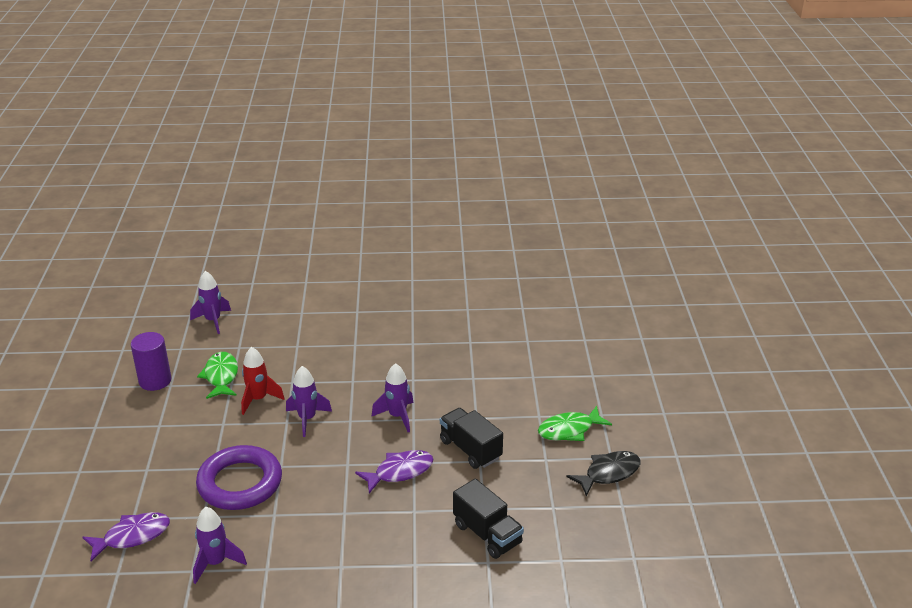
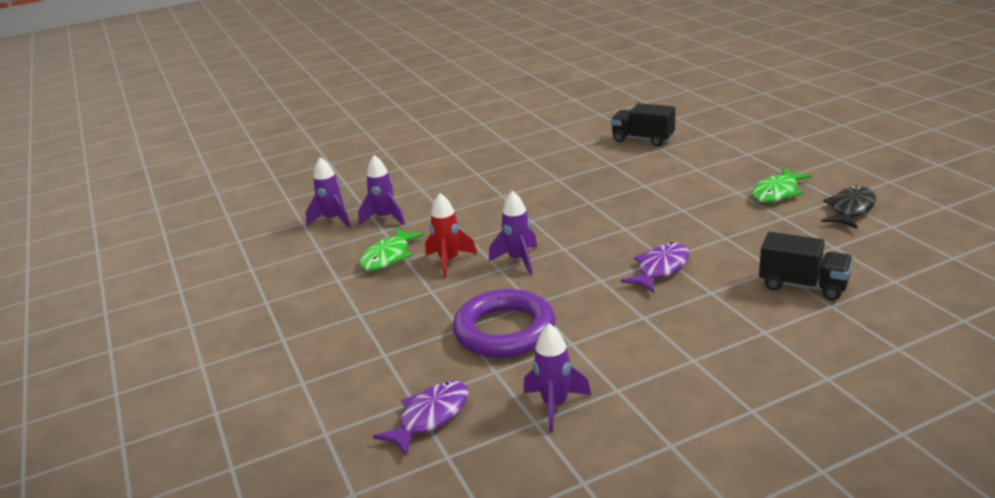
camera: 20 degrees left, 5 degrees down
(155, 381) = (316, 281): purple cylinder -> none
(221, 376) = (388, 257): green fish -> green fish turned 120 degrees counterclockwise
(397, 416) = (607, 231): purple rocket -> purple rocket (385, 218)
(470, 449) = (706, 232): black truck -> black truck (643, 139)

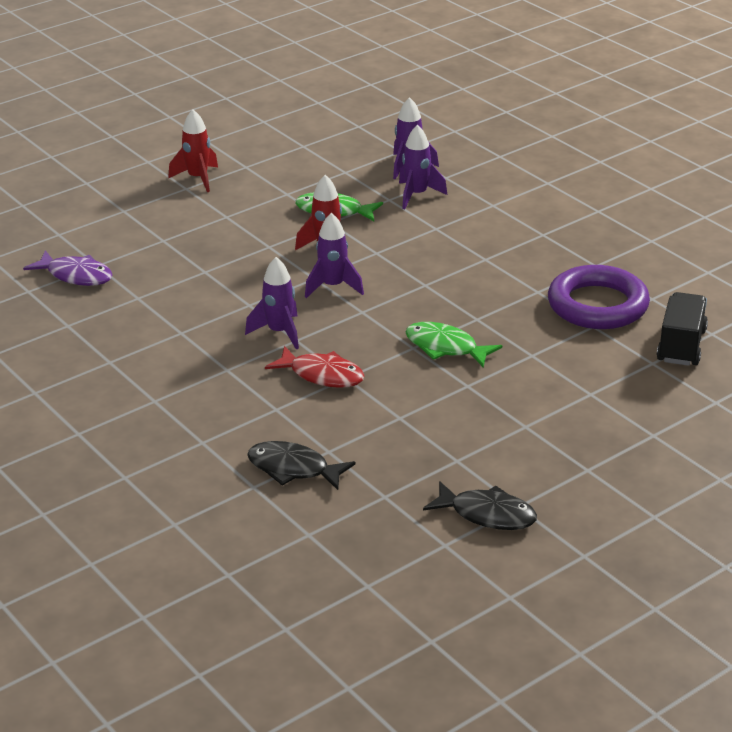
camera: 75 degrees right, 5 degrees up
(268, 331) = (198, 178): none -> red rocket
(504, 331) = (201, 294): purple ring -> purple ring (597, 305)
(555, 405) = (89, 332): purple rocket -> purple rocket (279, 332)
(660, 269) = (322, 375): purple fish -> red fish
(777, 193) = (528, 457): green fish -> green fish (445, 348)
(803, 285) = (293, 469): black truck -> black fish

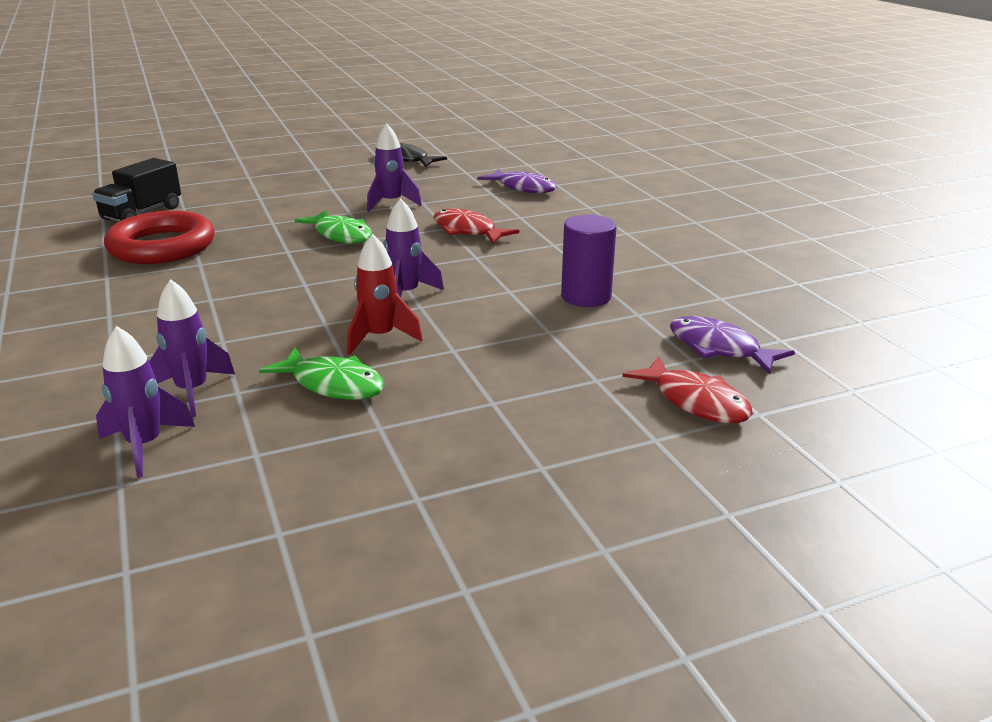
camera: 165 degrees left, 5 degrees down
(97, 235) = (695, 401): none -> red fish
(182, 308) = (586, 296): none -> purple cylinder
(198, 178) = (514, 485): red rocket -> none
(279, 332) = (489, 263): purple rocket -> purple rocket (391, 203)
(293, 469) = (523, 188): black fish -> purple fish
(597, 305) = (162, 246): purple ring -> red ring

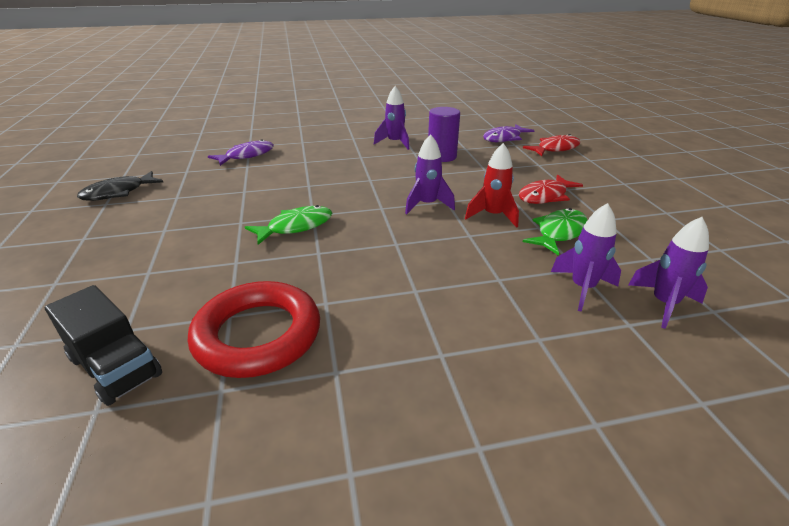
camera: 80 degrees left, 5 degrees up
(391, 203) = (234, 203): purple rocket -> purple rocket (395, 143)
(467, 231) = (320, 179): red fish -> red fish (545, 196)

